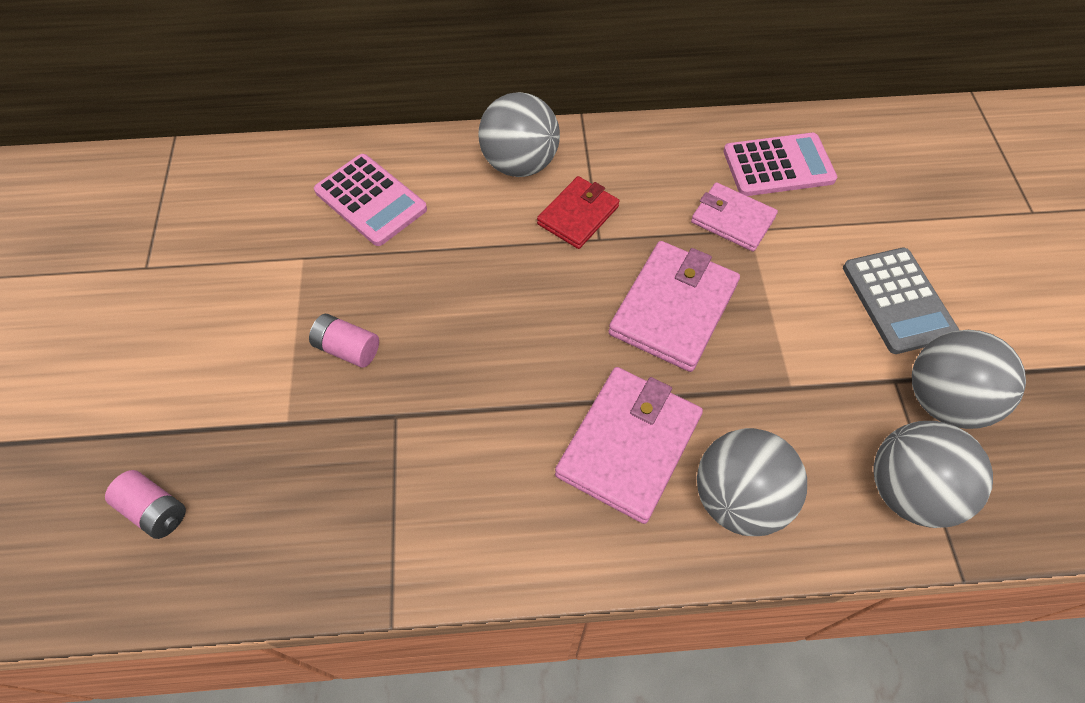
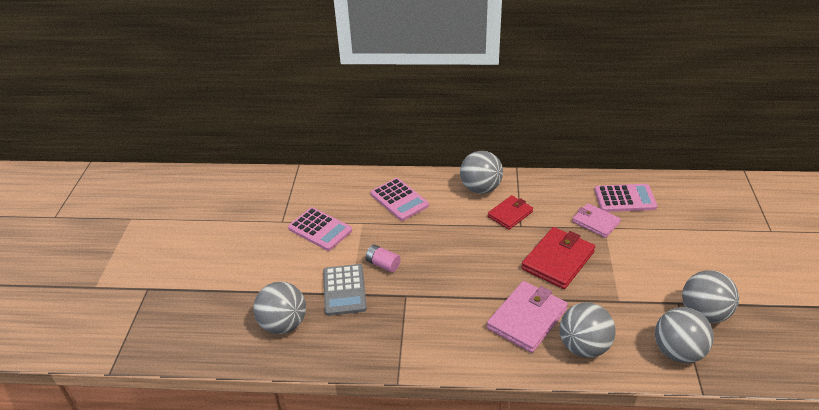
camera: 10 degrees right, 20 degrees down
(155, 510) = (283, 324): pink battery -> grey ball
(221, 280) = (320, 229): none -> pink calculator
(673, 308) = (558, 260): pink wallet -> red wallet
(897, 301) = (684, 266): grey calculator -> grey calculator (344, 290)

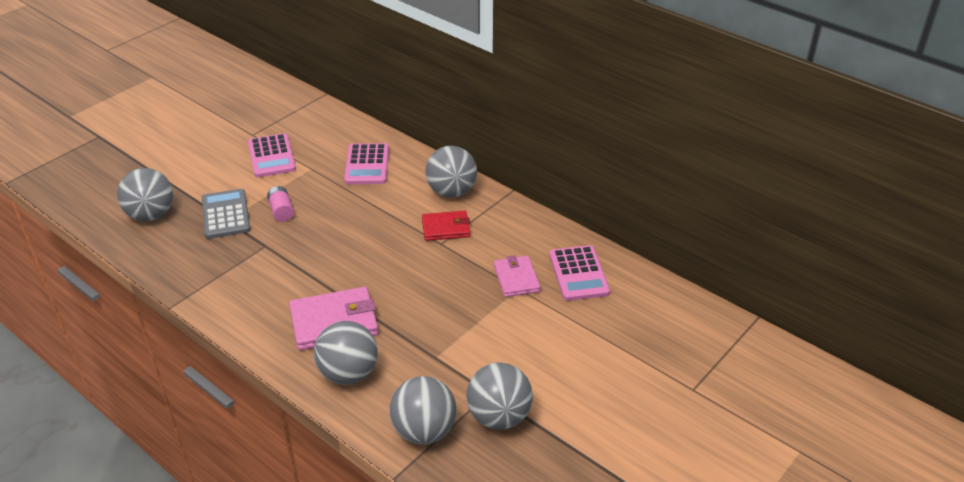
camera: 35 degrees right, 0 degrees up
(344, 290) = (226, 214): grey calculator -> grey calculator turned 135 degrees clockwise
(558, 260) = (431, 291): red wallet -> none
(625, 199) = (578, 274): pink calculator -> pink calculator turned 45 degrees clockwise

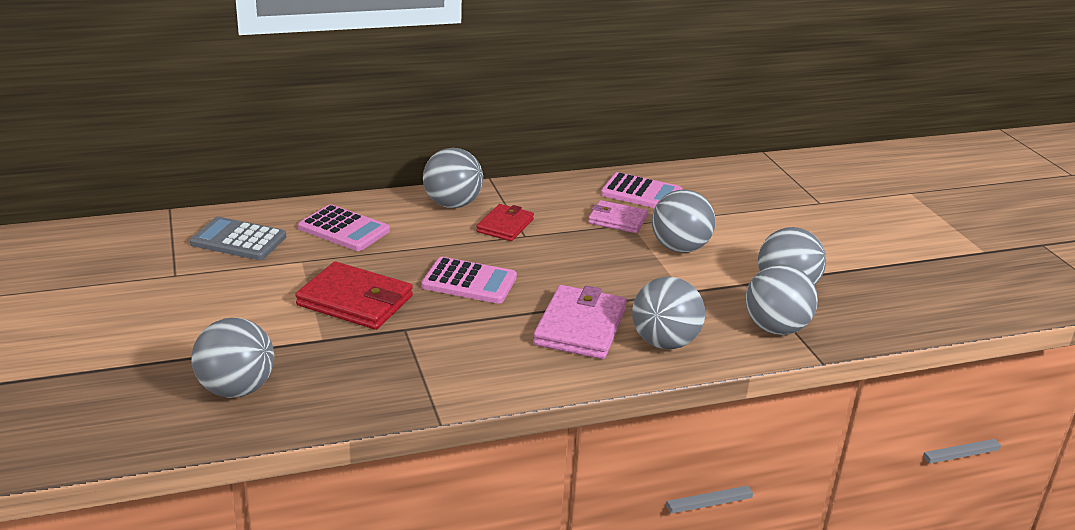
camera: 60 degrees left, 10 degrees down
(226, 214) = (312, 337): grey calculator -> grey calculator (238, 240)
(271, 156) = (240, 276): pink calculator -> pink calculator (469, 282)
(281, 211) = (355, 301): pink battery -> red wallet
(505, 329) = (679, 248): none -> grey ball

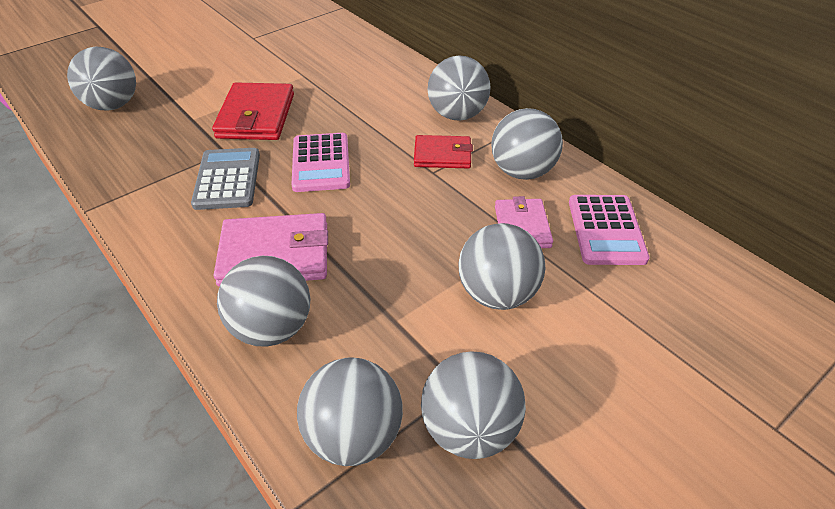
camera: 70 degrees right, 15 degrees up
(238, 240) = (316, 43): grey calculator -> grey calculator (227, 179)
(344, 229) = (366, 78): pink calculator -> none
(554, 201) = (522, 172): none -> grey ball

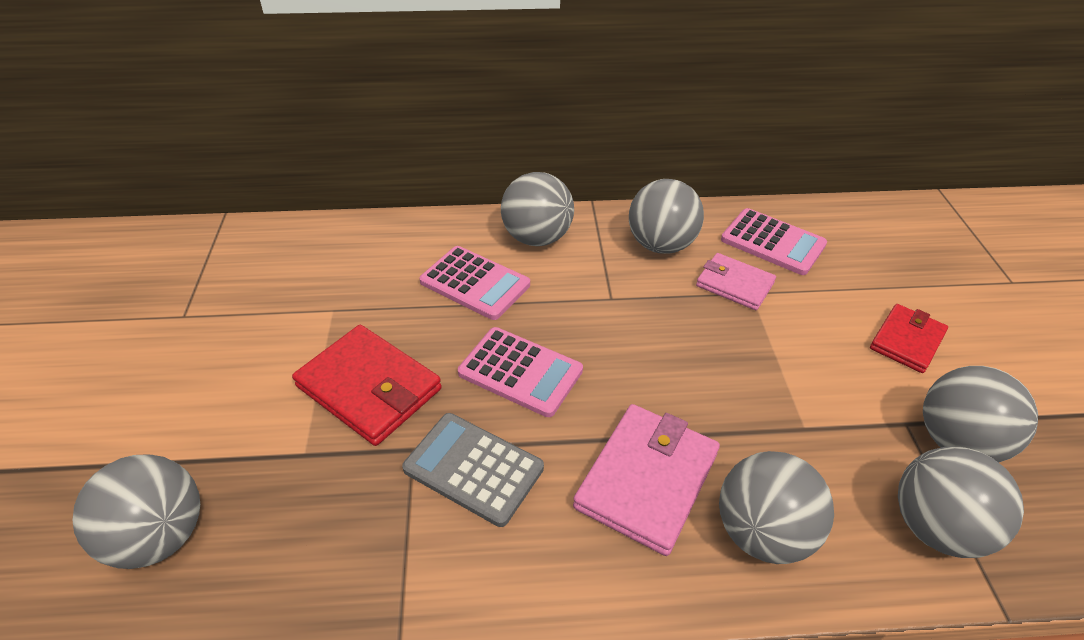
camera: 55 degrees left, 0 degrees up
(381, 111) = (475, 283): none -> pink calculator
(442, 155) = (591, 279): red wallet -> red wallet (906, 340)
(497, 294) = (809, 344): grey ball -> none

